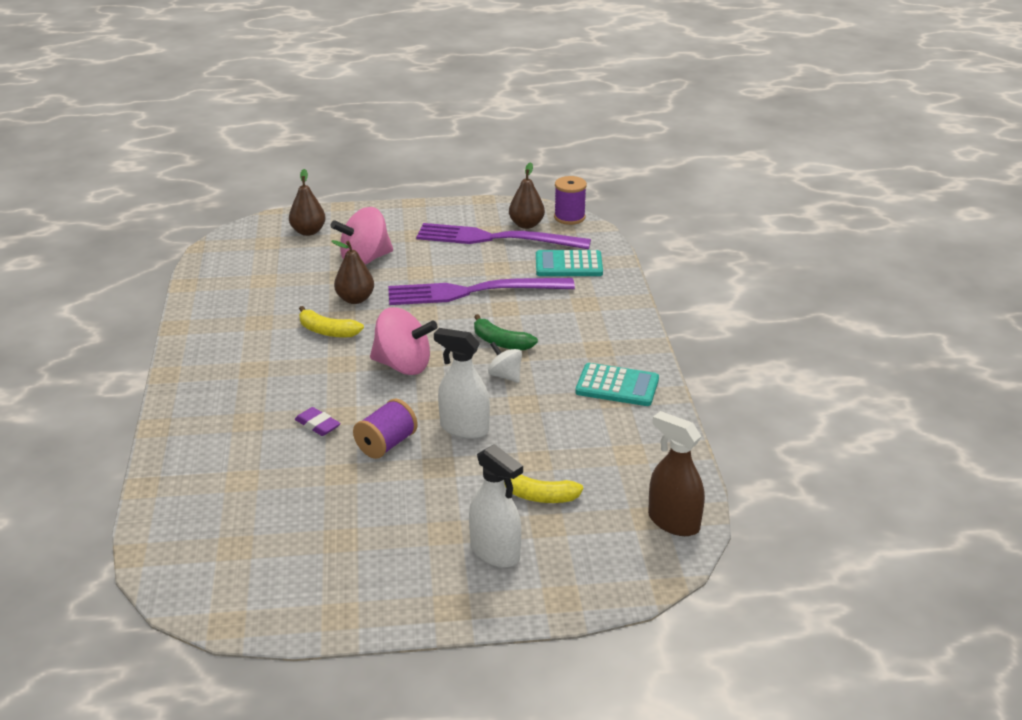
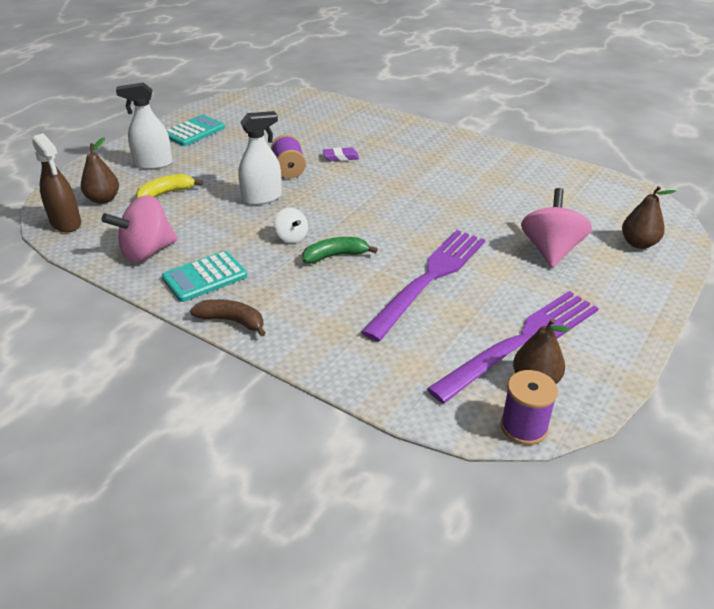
camera: 130 degrees right, 5 degrees up
(327, 331) = (448, 195): yellow banana -> none
(355, 299) = (483, 221): brown pear -> brown pear (103, 199)
(403, 366) = (363, 205): pink spinning top -> pink spinning top (147, 251)
(505, 376) = (291, 237): white spinning top -> white spinning top turned 60 degrees clockwise
(568, 265) = (413, 360): turquoise calculator -> turquoise calculator (194, 131)
(640, 345) = (232, 321): none -> brown banana
(673, 522) = (66, 223): brown spray bottle -> brown spray bottle turned 60 degrees clockwise

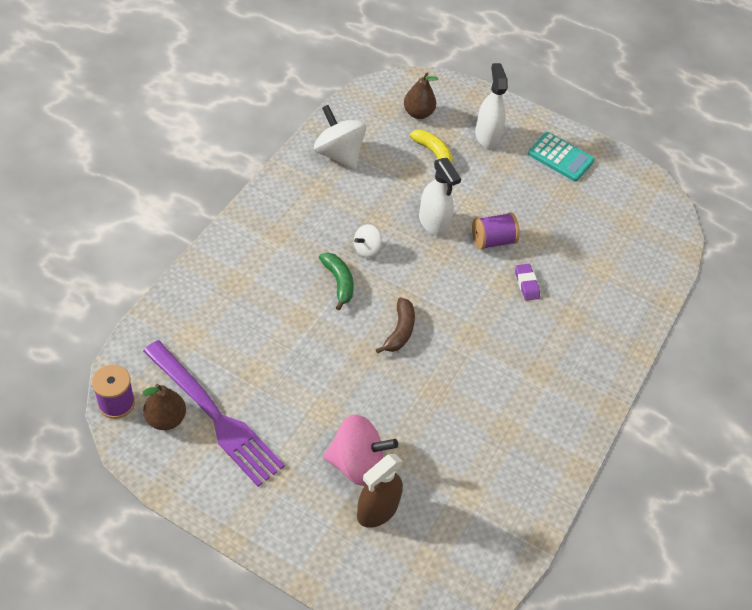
camera: 80 degrees right, 15 degrees up
(66, 223) = (378, 97): brown spray bottle -> brown spray bottle (377, 510)
(147, 251) = (339, 154): pink spinning top -> white spinning top
(205, 277) = (304, 195): turquoise calculator -> none
(232, 321) = (247, 218): brown banana -> brown banana (399, 331)
(429, 279) = (305, 353): purple fork -> none
(638, 243) = (375, 554): brown pear -> none

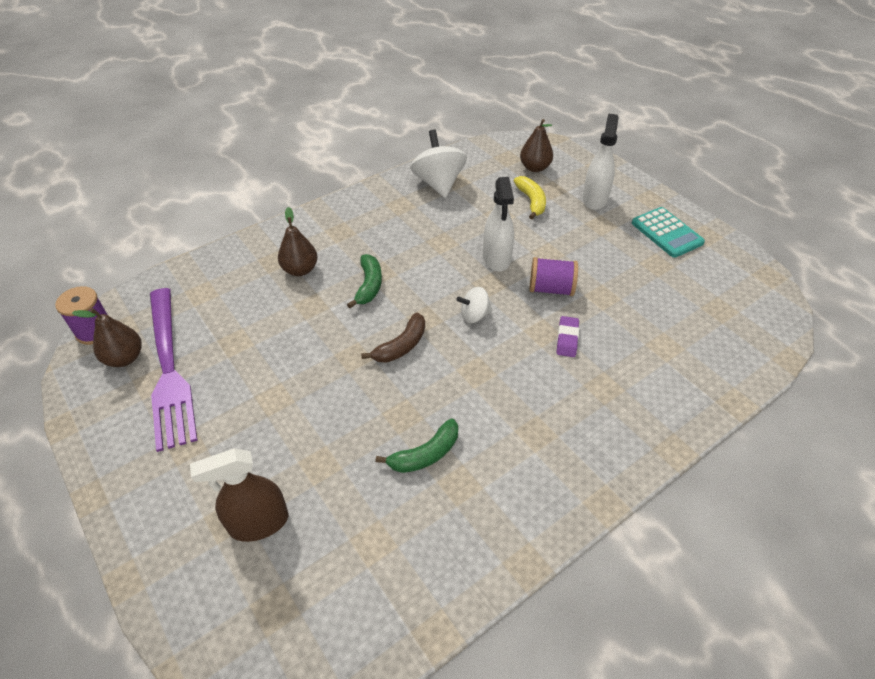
camera: 30 degrees right, 5 degrees down
(266, 284) = (300, 270): none -> brown pear
(357, 463) = (271, 463): pink spinning top -> none
(366, 249) = (415, 264): white spinning top -> white spinning top (474, 315)
(469, 415) = (425, 454): none -> green banana

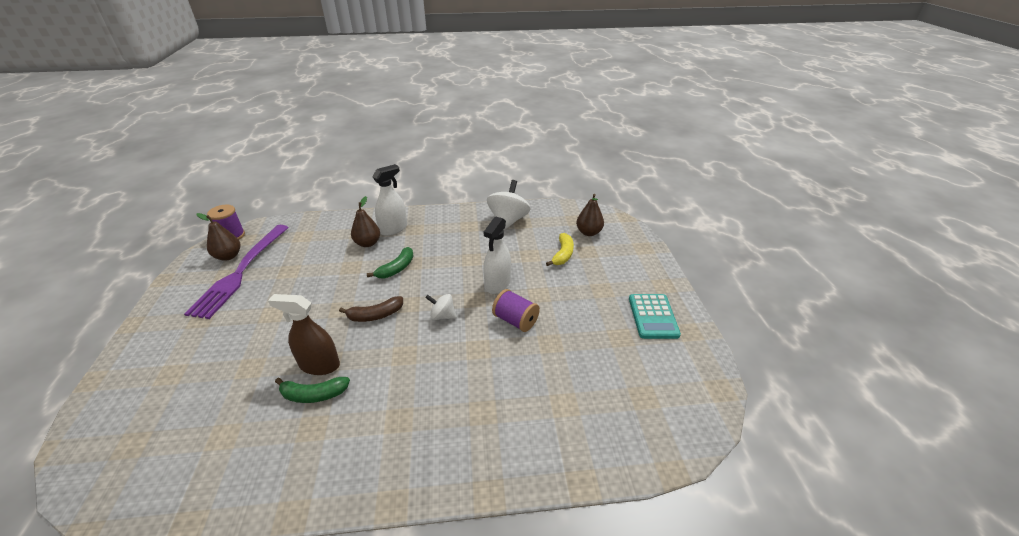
camera: 30 degrees right, 10 degrees down
(259, 523) = (182, 385): brown spray bottle -> brown spray bottle (319, 365)
(567, 339) = (491, 362): purple eraser -> none
(594, 199) = (615, 270): white spray bottle -> white spray bottle (393, 229)

